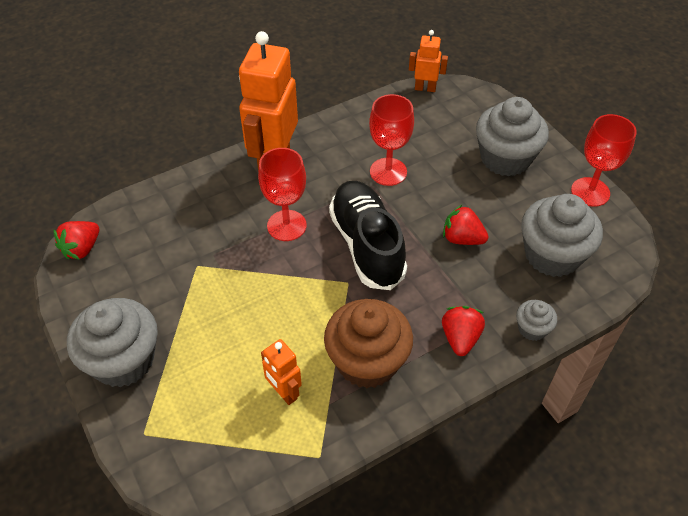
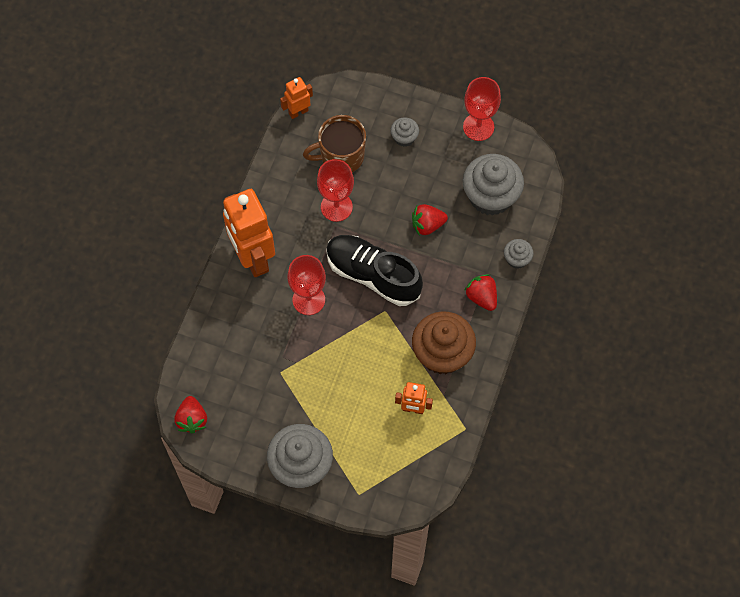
camera: 40 degrees left, 15 degrees up
(431, 138) = (341, 156): none -> brown mug
(505, 158) = (404, 138): grey cupcake -> grey cupcake, size x0.48

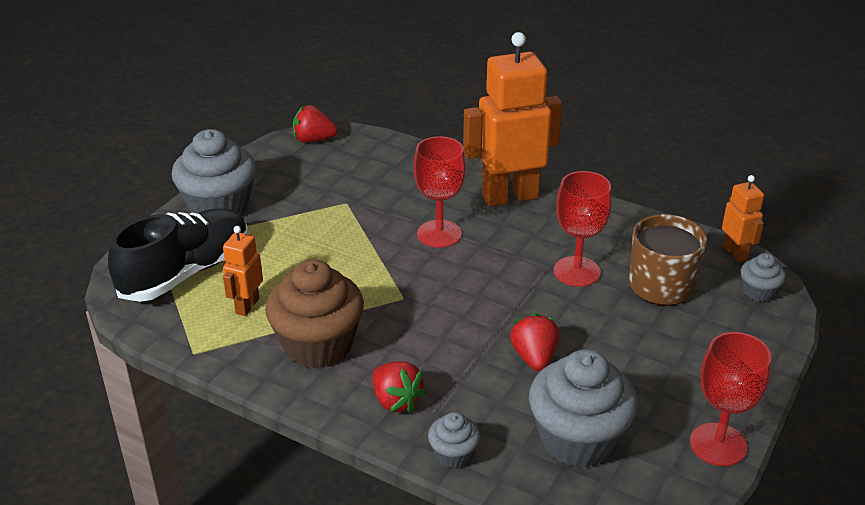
camera: 100 degrees right, 30 degrees down
(373, 275) = (462, 293): black shoe -> black shoe (186, 272)
(404, 138) = (694, 352): grey cupcake -> grey cupcake (758, 292)
(481, 297) = (396, 401): red strawberry -> red strawberry turned 75 degrees clockwise

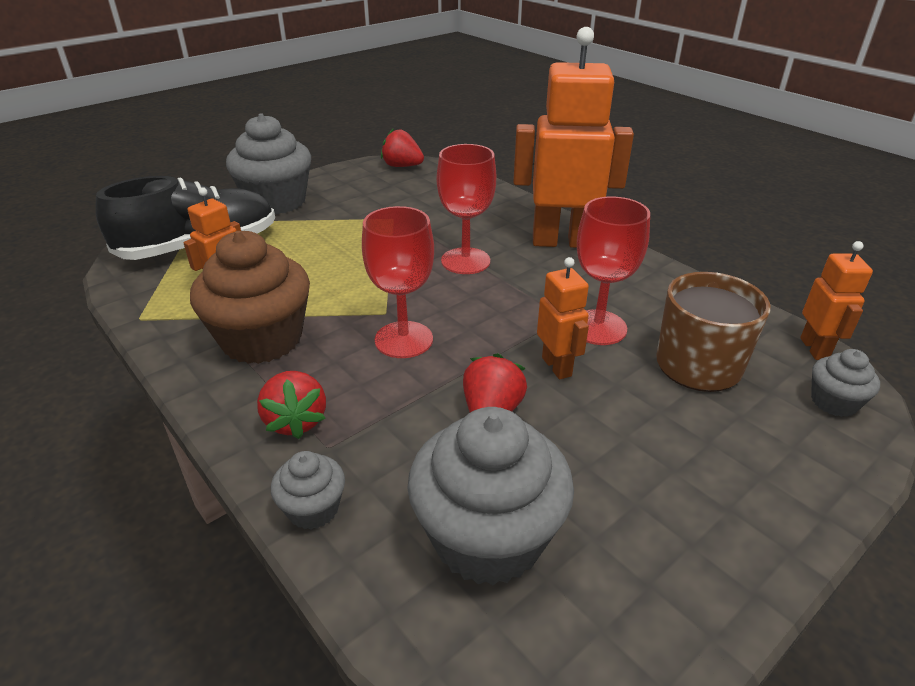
camera: 20 degrees right, 0 degrees up
(562, 311) = (557, 366): none -> orange robot
(718, 444) = (696, 610): red goblet -> red goblet (403, 340)

